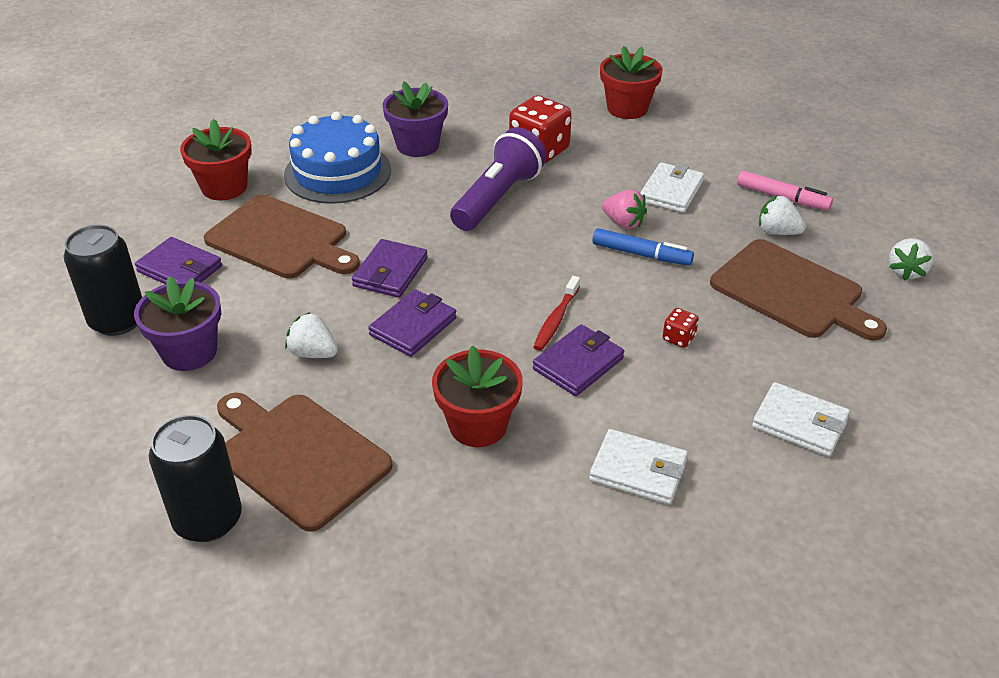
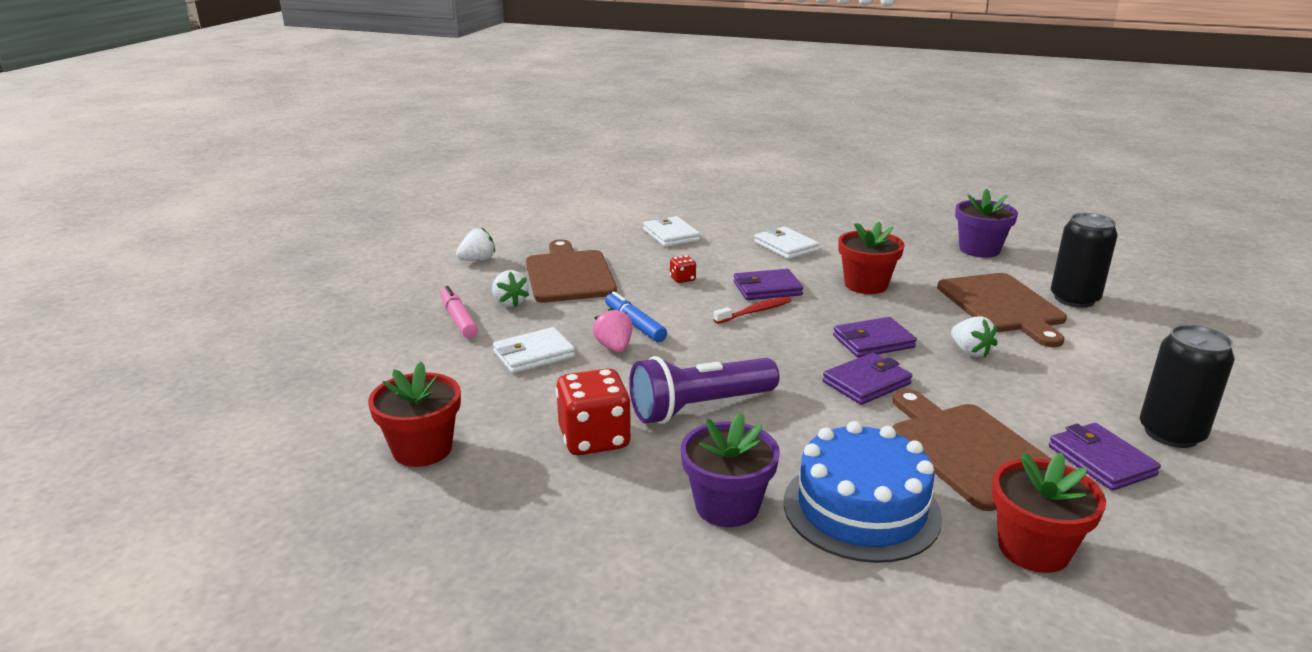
camera: 145 degrees left, 15 degrees down
(189, 352) = (1088, 386): purple flower pot -> purple flower pot (979, 250)

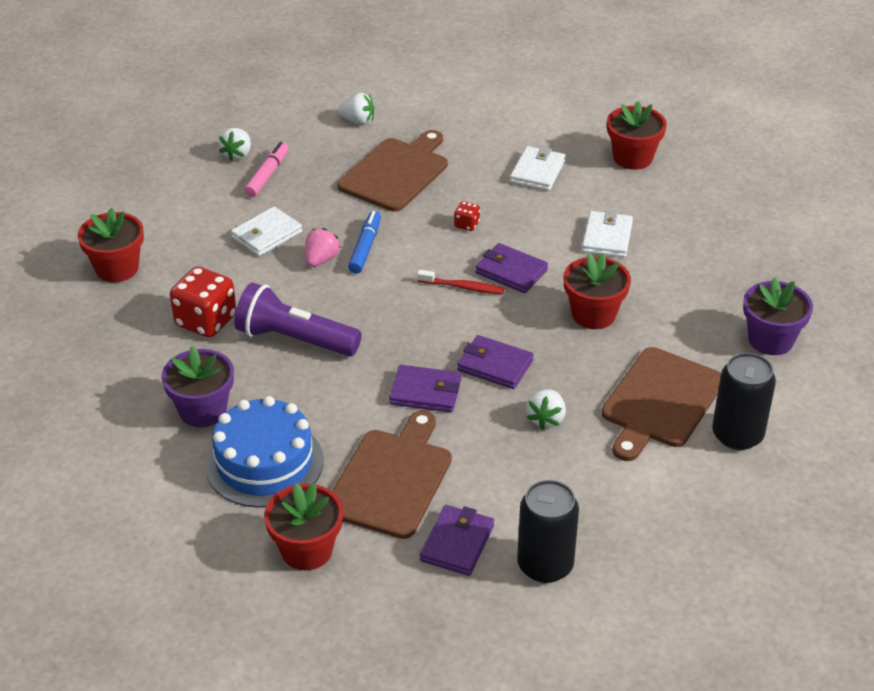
camera: 45 degrees right, 15 degrees up
(510, 303) = (318, 178): white strawberry -> white strawberry (237, 154)
(534, 355) = (266, 235): white wallet -> white wallet turned 60 degrees counterclockwise
(715, 207) = (633, 158): none -> red flower pot

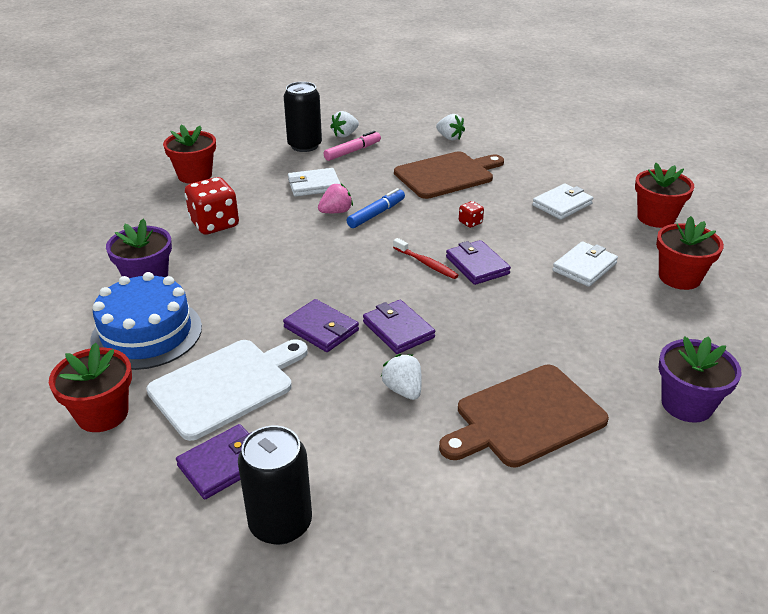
camera: 30 degrees right, 5 degrees down
(294, 339) = (262, 256): purple flashlight -> none
(392, 479) = (226, 385): brown cutting board -> white cutting board
(546, 419) = (403, 390): white strawberry -> white strawberry turned 105 degrees clockwise
(593, 314) = (522, 321): red flower pot -> red flower pot (679, 277)
(737, 435) = (582, 481): black can -> black can (304, 145)

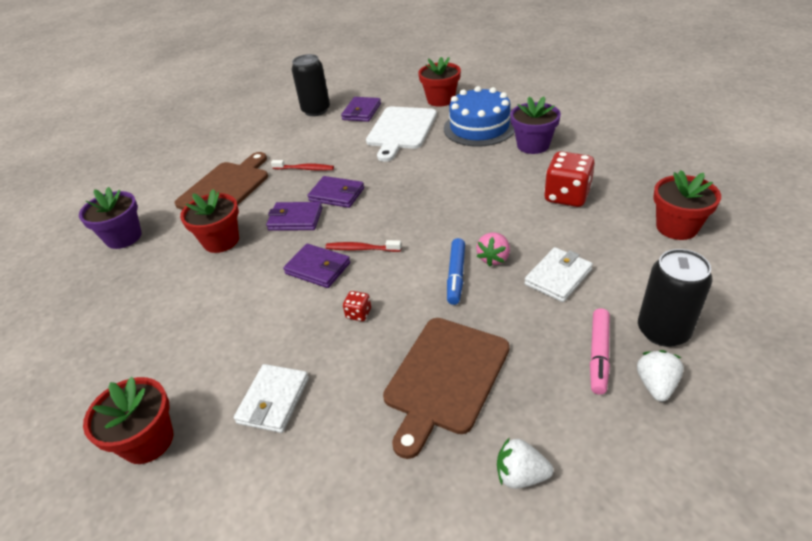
camera: 150 degrees right, 5 degrees up
(321, 329) = (385, 173): purple wallet -> purple wallet (295, 219)
(403, 390) = (305, 169): white strawberry -> red toothbrush
(584, 267) = (219, 315): white wallet -> none
(679, 277) = (122, 350): red flower pot -> red flower pot (221, 241)

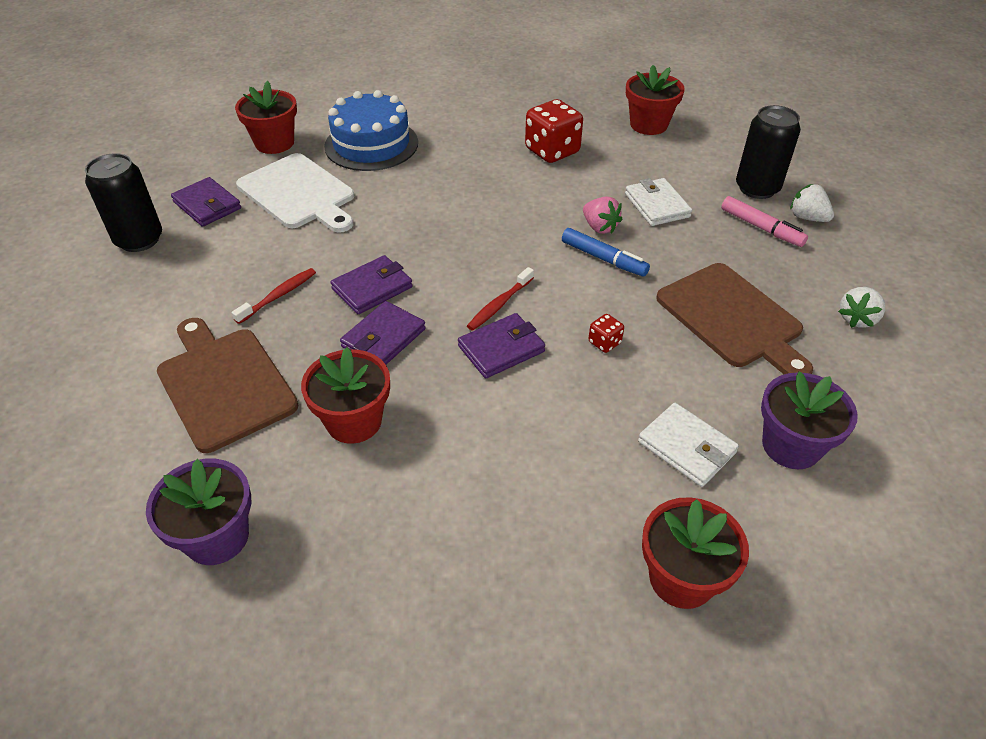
camera: 65 degrees left, 5 degrees up
(533, 145) = (449, 131): purple flower pot -> purple flower pot (791, 446)

